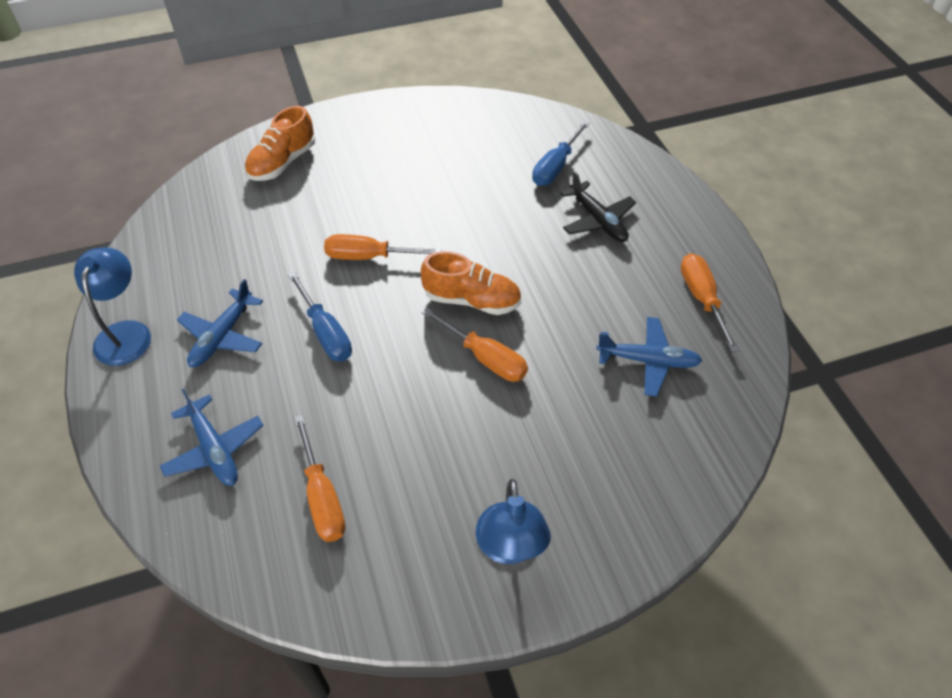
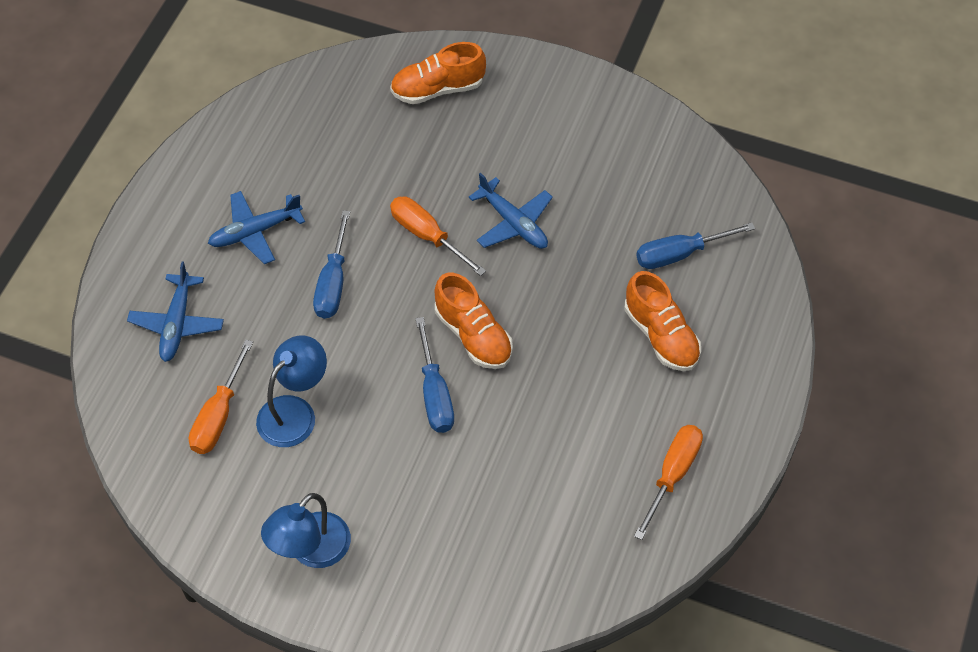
camera: 40 degrees right, 5 degrees up
(125, 333) = (189, 179): blue lamp -> blue lamp (295, 412)
(486, 358) = (435, 394): orange screwdriver -> blue screwdriver
(598, 220) = (661, 335): black plane -> orange shoe
(648, 361) = (564, 493): blue plane -> blue plane (513, 223)

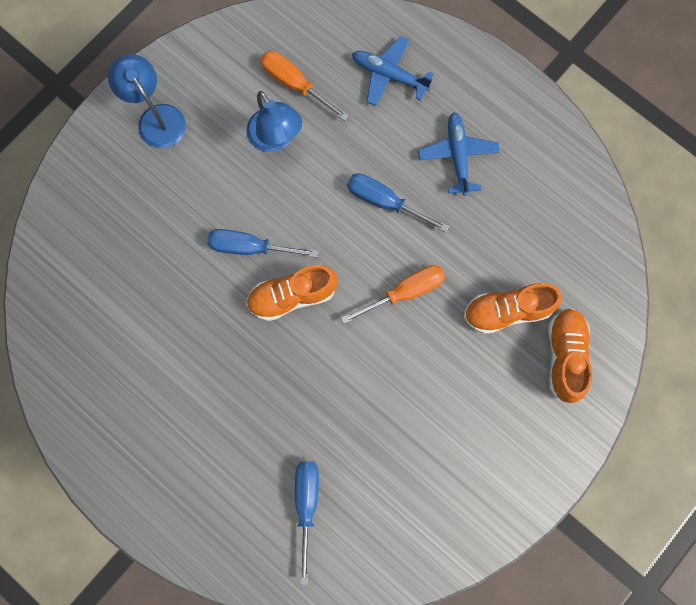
camera: 110 degrees right, 20 degrees up
(513, 223) = (392, 370): blue plane -> none
(661, 335) = (232, 451): orange shoe -> orange shoe (507, 311)
(673, 474) = (104, 407): orange screwdriver -> none

